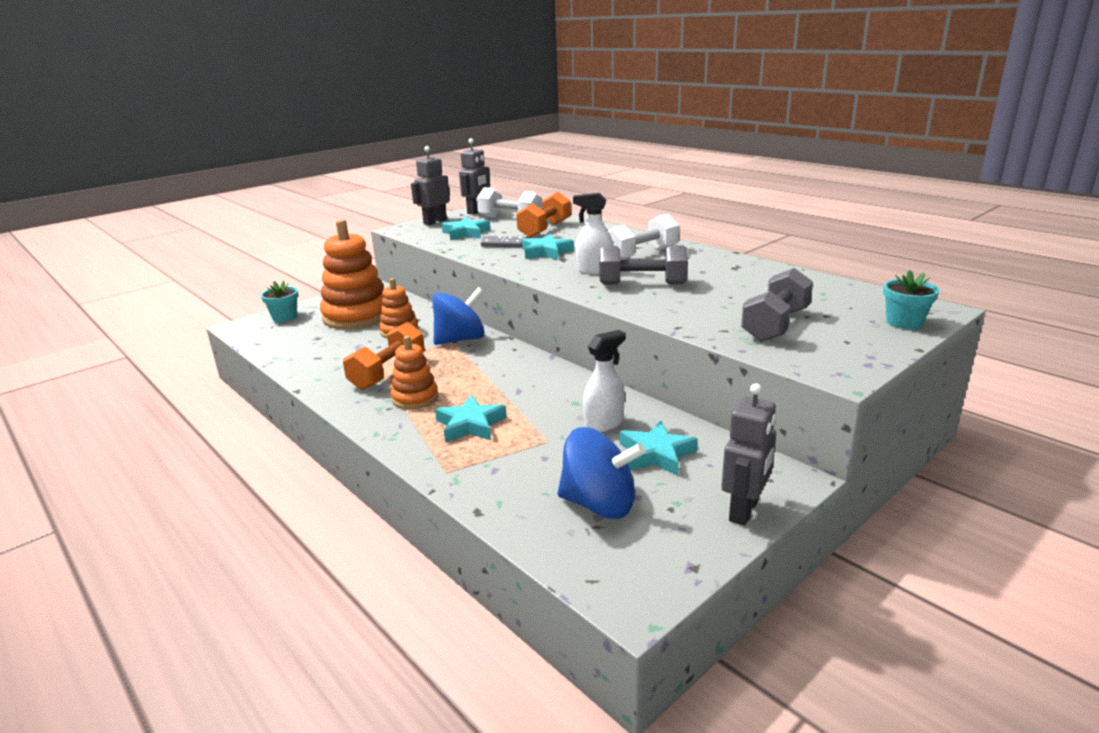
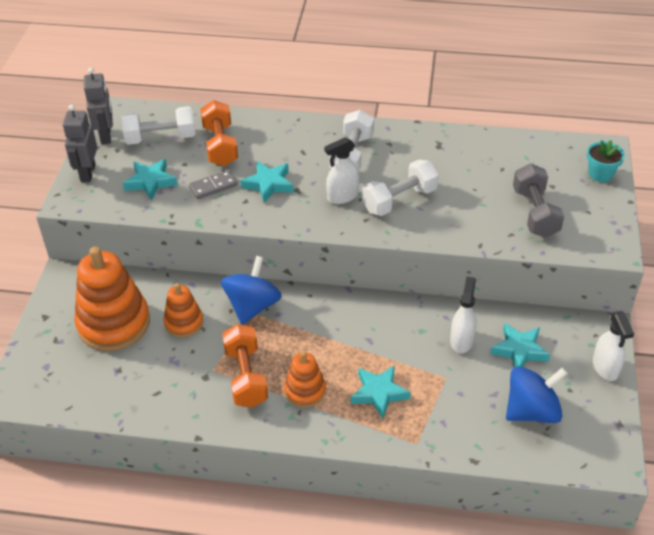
camera: 40 degrees left, 20 degrees up
(285, 317) = (39, 361): turquoise flower pot -> none
(642, 284) = (399, 200): grey dumbbell -> white dumbbell
(744, 511) = (605, 368): grey robot -> white spray bottle

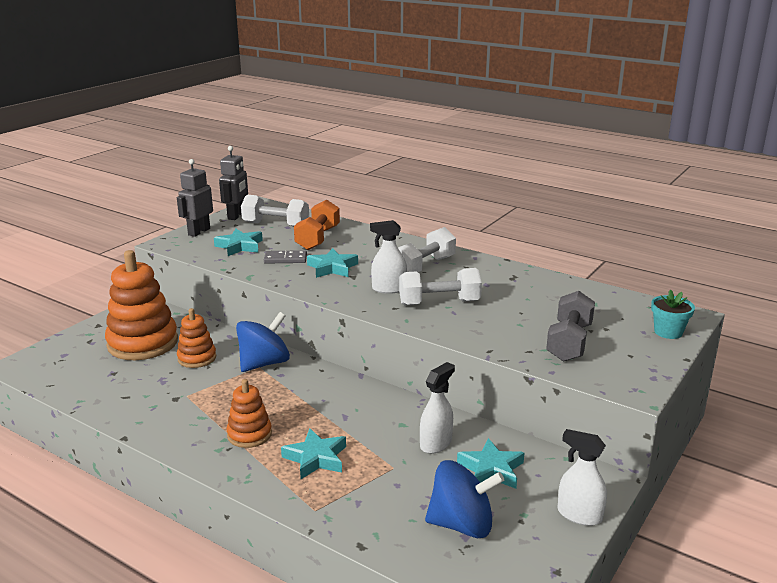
camera: 25 degrees right, 20 degrees down
(246, 376) = (209, 408): orange dumbbell -> none
(605, 368) = (579, 515): white spray bottle -> white spray bottle turned 105 degrees clockwise

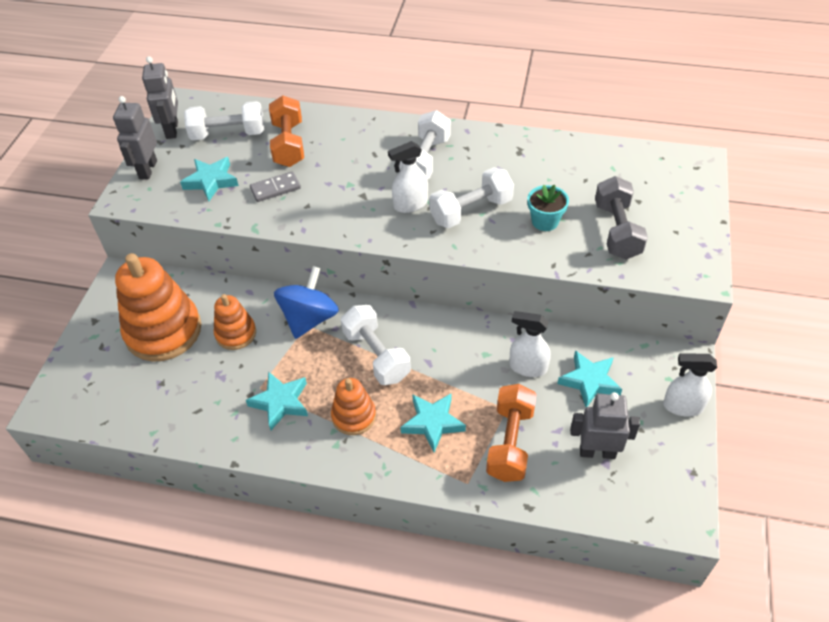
camera: 20 degrees left, 25 degrees up
(302, 400) = (376, 355): none -> white dumbbell
(332, 268) = (334, 188): turquoise star -> turquoise star (280, 402)
(378, 492) = (510, 442): none -> orange dumbbell
(436, 443) = (527, 367): white spray bottle -> white spray bottle turned 90 degrees counterclockwise
(462, 524) = (597, 452): blue spinning top -> grey robot
(668, 332) = (692, 189): turquoise flower pot -> turquoise flower pot (545, 221)

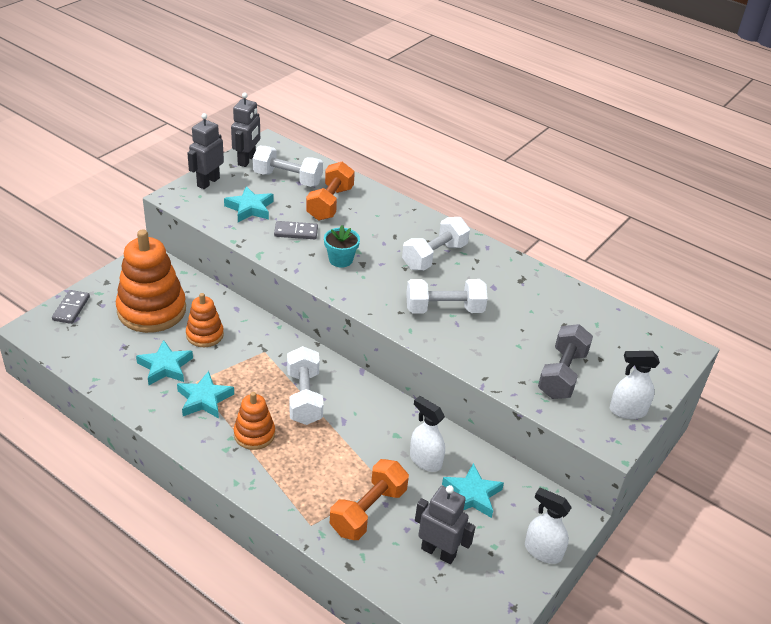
camera: 20 degrees right, 10 degrees down
(75, 366) = (71, 308): none -> grey domino
(309, 318) = (270, 347): blue spinning top -> none
(410, 204) = (396, 285): white spray bottle -> white spray bottle (627, 411)
(433, 423) = (314, 467): turquoise star -> turquoise star (165, 367)
(545, 221) = (503, 342): turquoise flower pot -> turquoise flower pot (340, 260)

